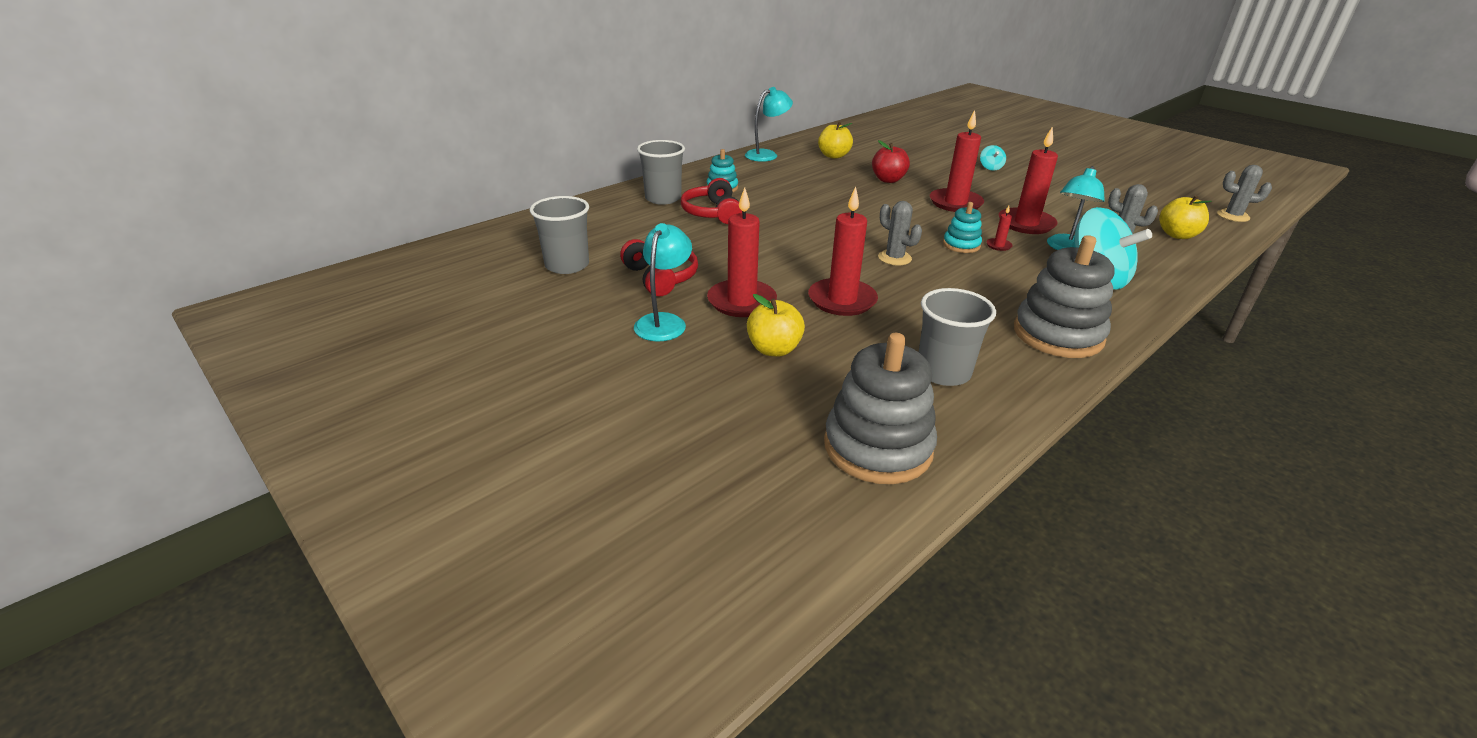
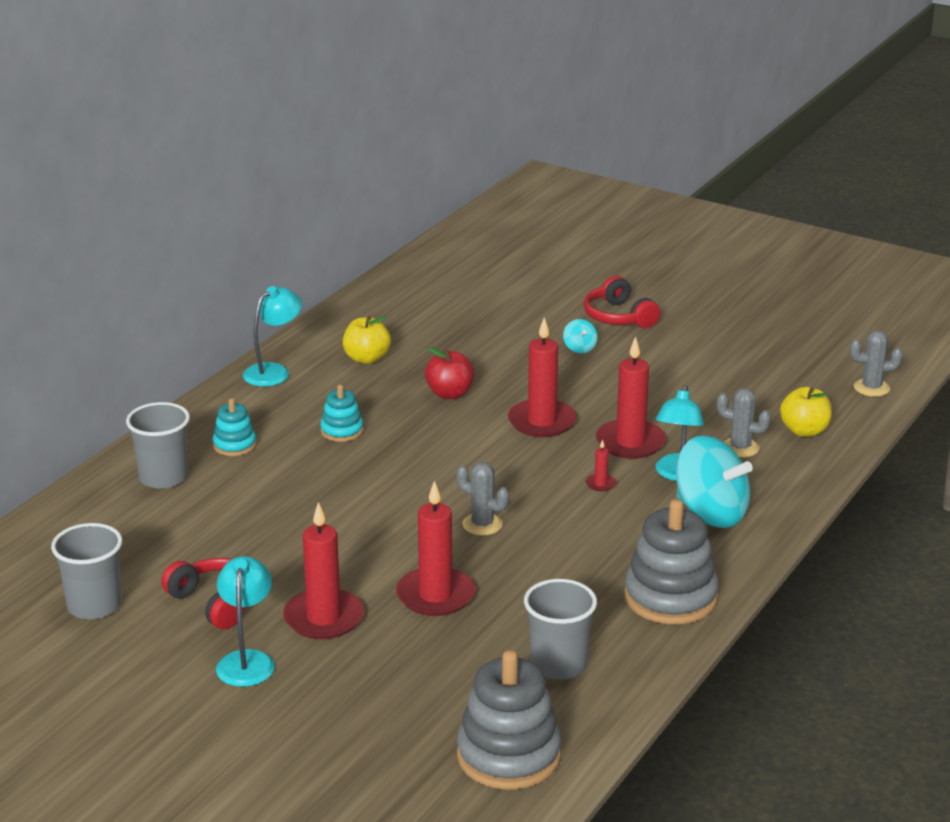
camera: 15 degrees left, 5 degrees down
(712, 213) = (239, 491): red headphones -> red headphones (618, 317)
(774, 349) = (379, 671): yellow apple -> none
(961, 245) = (557, 490): turquoise stacking toy -> turquoise stacking toy (342, 431)

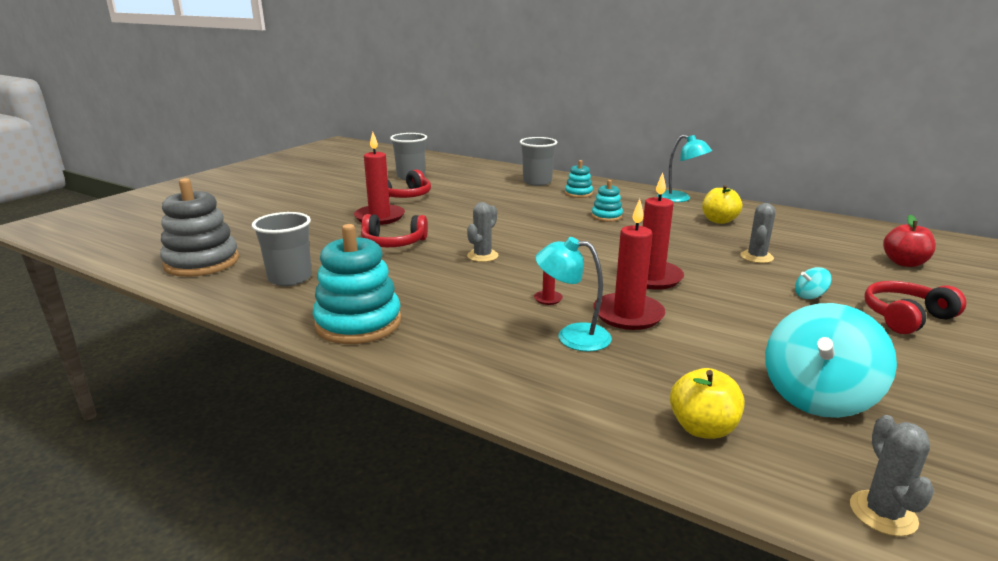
camera: 90 degrees right, 5 degrees down
(247, 660) = (346, 203): turquoise lamp -> none
(435, 595) = (393, 243): red candle -> red headphones
(450, 394) = (680, 245): red apple -> red apple (904, 263)
(670, 597) = (358, 323): grey stacking toy -> turquoise stacking toy
(710, 513) = (498, 350): turquoise spinning top -> turquoise spinning top (818, 396)
(740, 448) = (640, 376): grey cactus -> grey cactus (756, 257)

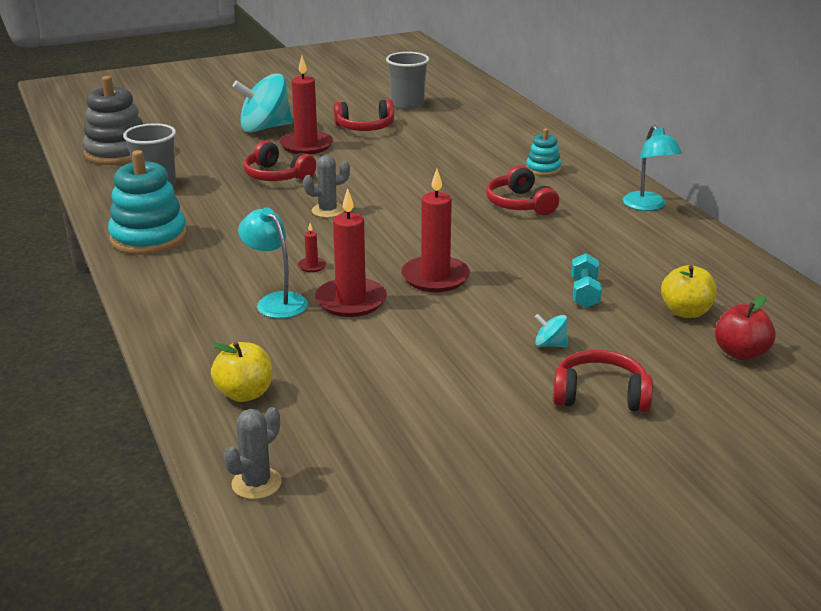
camera: 35 degrees right, 5 degrees up
(537, 182) = (525, 143): grey cup -> none
(606, 216) = (520, 204): turquoise stacking toy -> red headphones
(719, 221) = (634, 244): yellow apple -> yellow apple (686, 312)
(756, 257) = (584, 293): grey cactus -> turquoise dumbbell
(818, 396) = (369, 412): turquoise spinning top -> turquoise spinning top (265, 128)

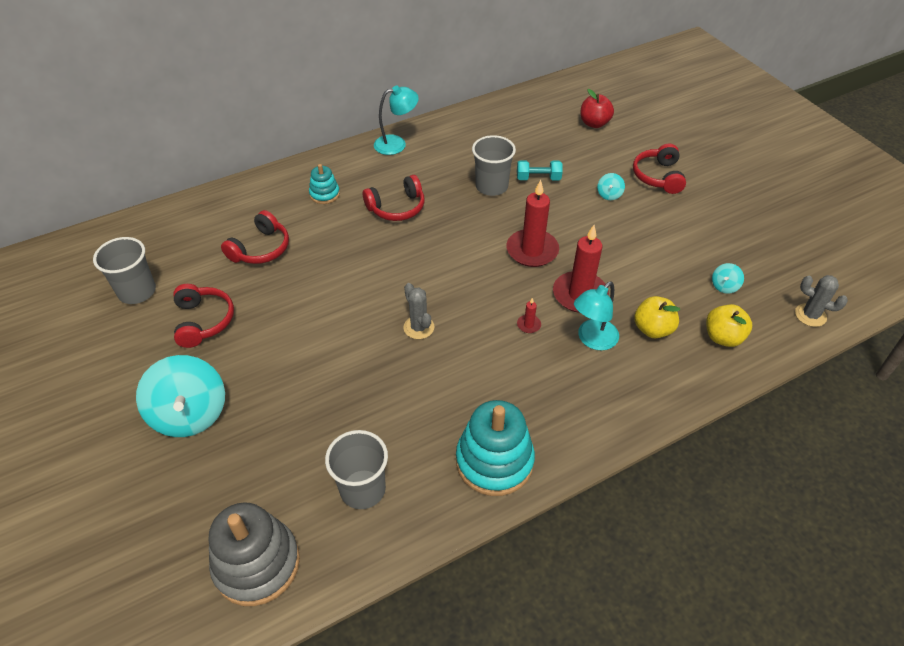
camera: 95 degrees left, 20 degrees up
(277, 176) = (336, 379): red headphones -> red headphones (261, 249)
(306, 145) = (252, 366): red candle -> none
(338, 413) = (724, 286): none -> turquoise spinning top
(564, 260) = (491, 186): none -> grey cup
(686, 312) = (552, 139): yellow apple -> yellow apple (652, 329)

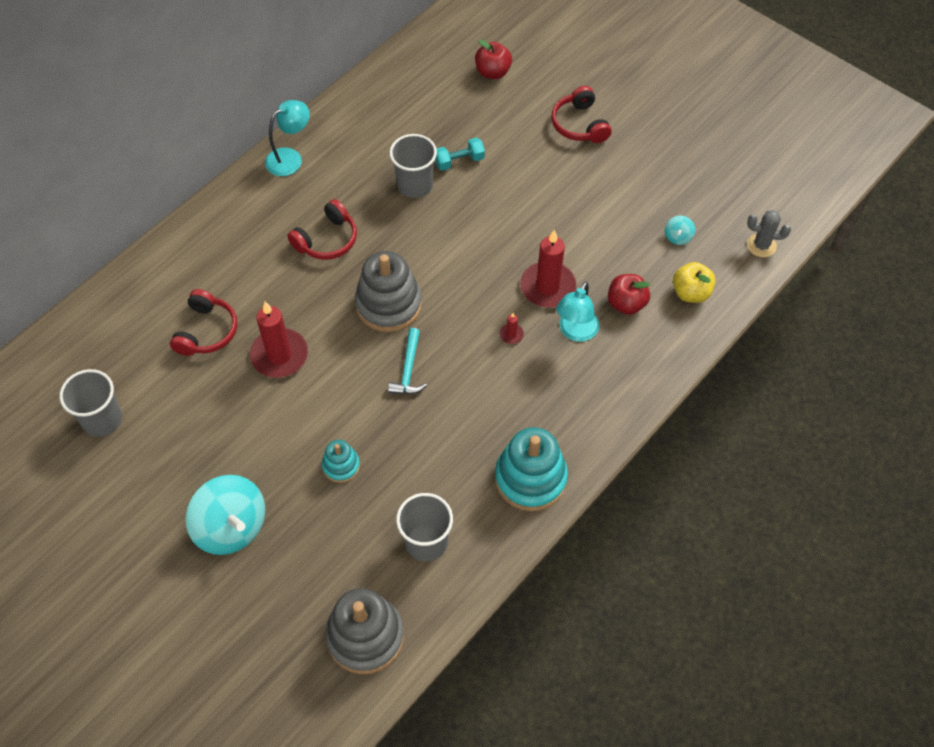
camera: 20 degrees left, 10 degrees up
(203, 321) = (191, 430): red headphones -> none
(324, 194) = (242, 245): turquoise stacking toy -> turquoise stacking toy (341, 466)
(419, 327) = (408, 370): grey cactus -> turquoise hammer
(426, 270) = (388, 304): none -> grey stacking toy
(532, 250) = (484, 251): red candle -> red candle (279, 355)
(609, 194) = (538, 161): turquoise spinning top -> none
(652, 329) = (626, 304): yellow apple -> red apple

